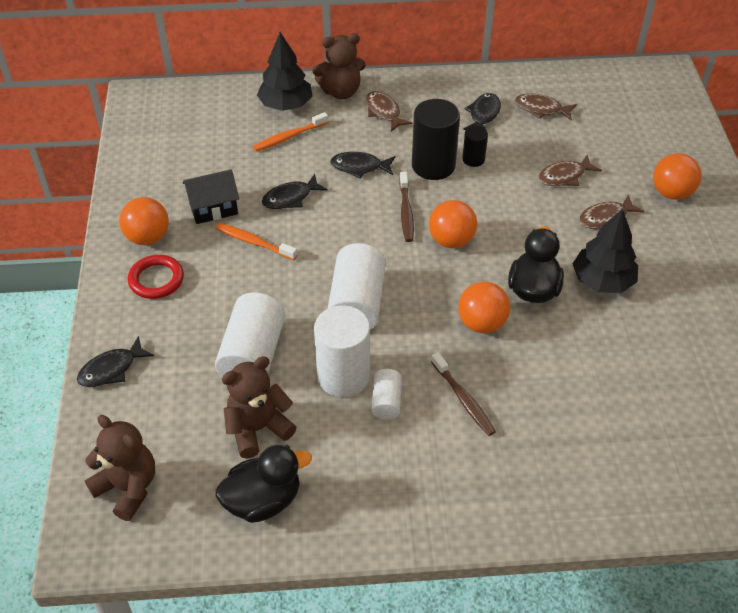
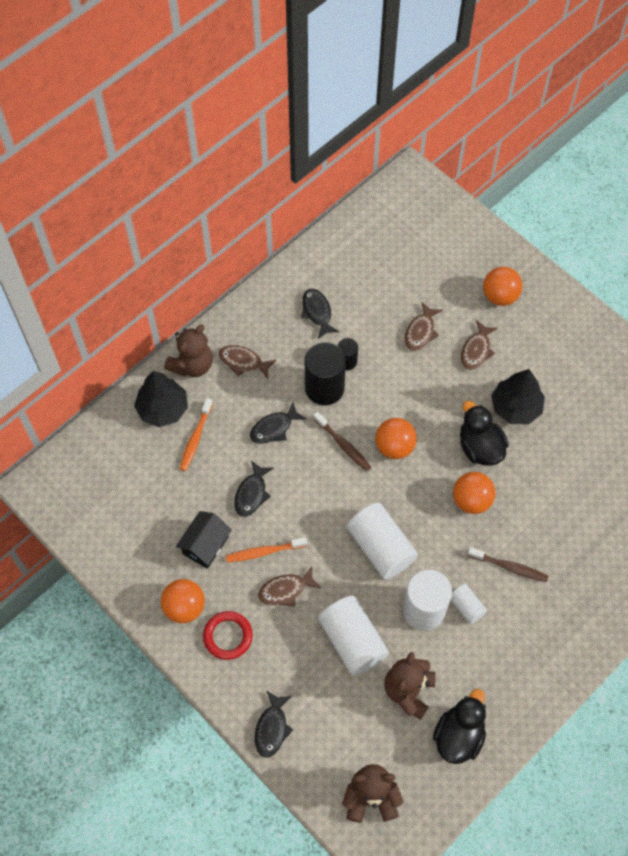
camera: 40 degrees left, 15 degrees up
(541, 109) = (353, 277): brown fish -> brown fish (285, 590)

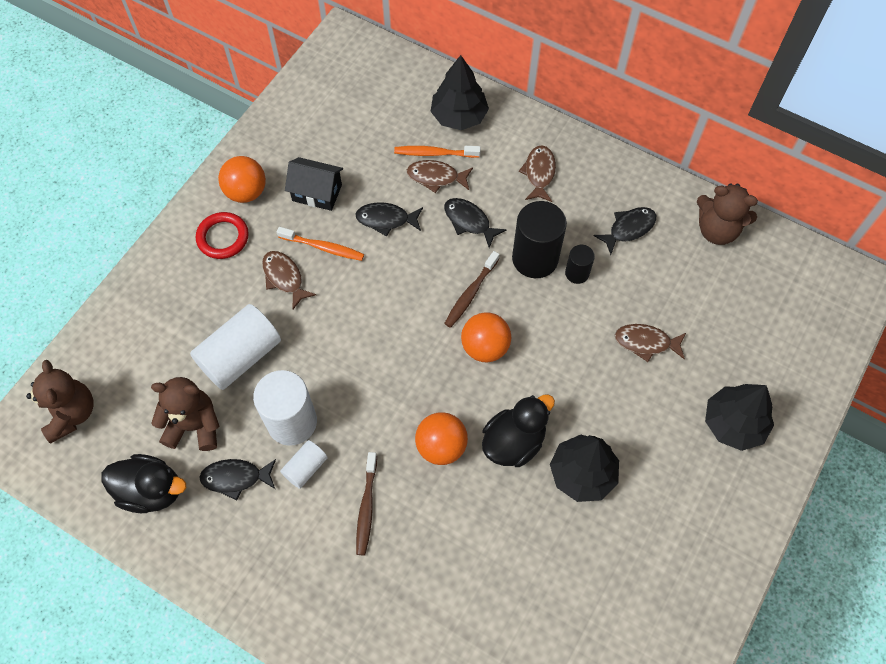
camera: 75 degrees right, 0 degrees up
(192, 365) = (518, 128): brown teddy bear -> brown teddy bear (717, 230)
(264, 552) = (323, 247): orange toothbrush -> orange toothbrush turned 135 degrees clockwise
(272, 728) = (132, 301): black fish -> black fish (235, 478)
(381, 547) = (356, 360): white cylinder -> none
(476, 350) = (644, 411): brown fish -> brown fish (436, 177)
(500, 296) = (733, 424): orange ball -> black tree

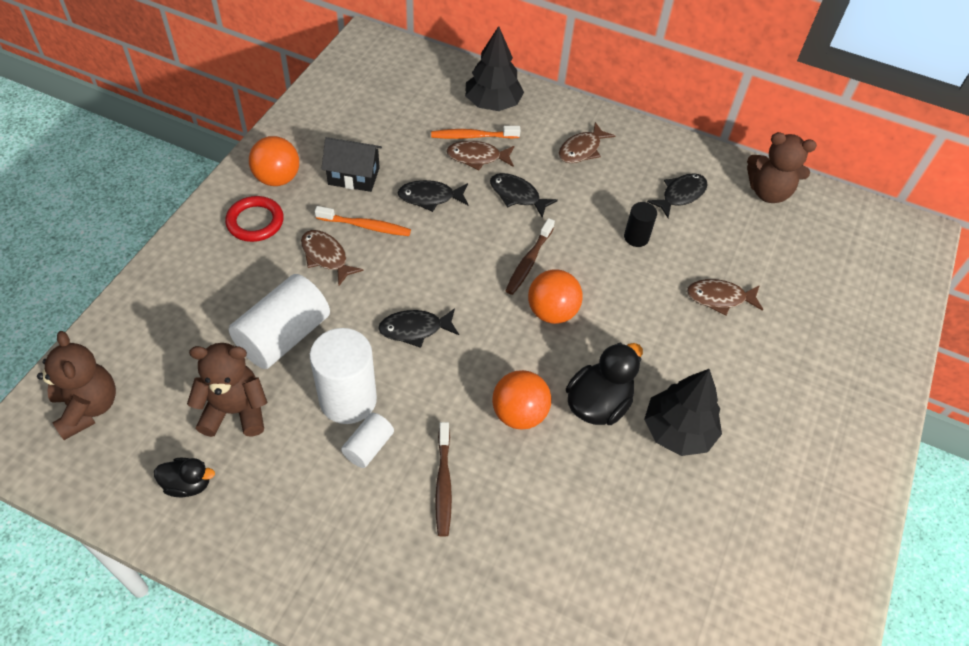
camera: 10 degrees left, 10 degrees down
(151, 490) = (188, 484): black duck -> black duck, size x0.59
(235, 478) = (287, 463): black fish -> black fish (415, 329)
(535, 258) = (590, 226): black cylinder -> none
(539, 173) = (582, 150): brown fish -> brown fish turned 135 degrees counterclockwise
(733, 424) = (826, 370): black tree -> none

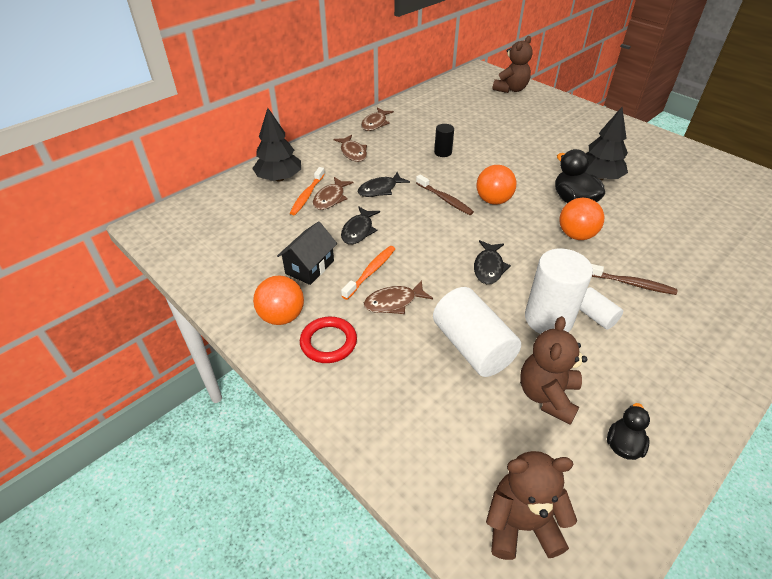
camera: 65 degrees left, 10 degrees down
(681, 195) = (415, 128): black fish -> none
(719, 298) = (503, 137): brown fish -> brown fish (375, 123)
(768, 192) = (429, 100): brown teddy bear -> brown teddy bear (510, 89)

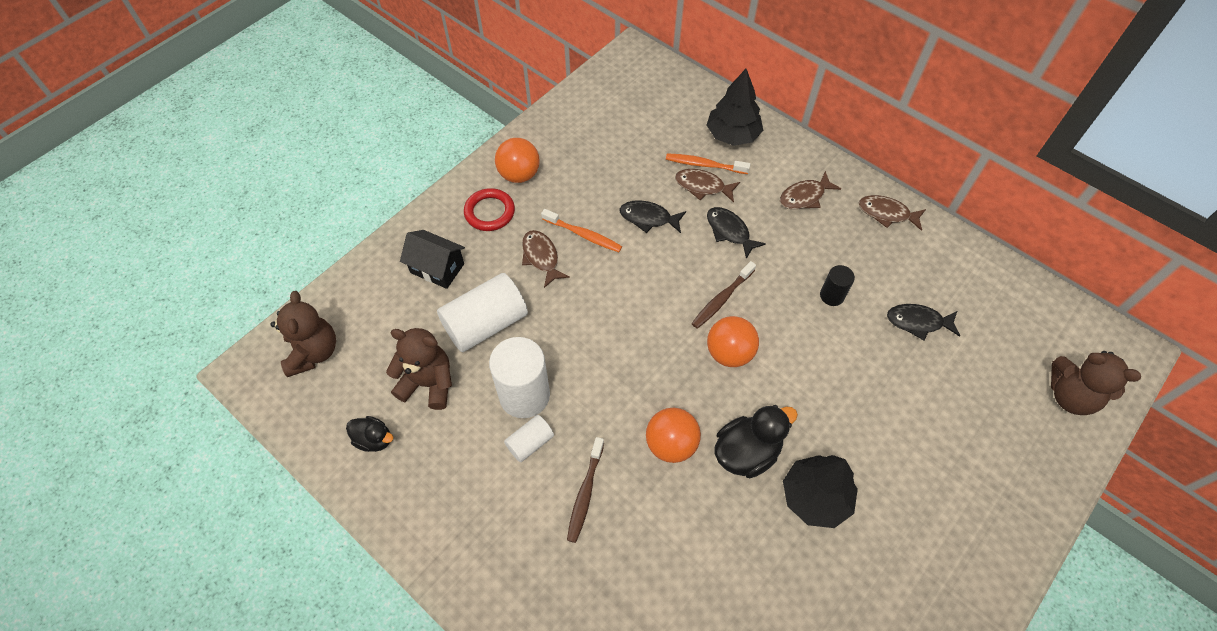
camera: 85 degrees right, 15 degrees up
(309, 267) = (586, 184): black house -> black house (437, 268)
(489, 267) = (600, 342): black fish -> black fish (918, 322)

